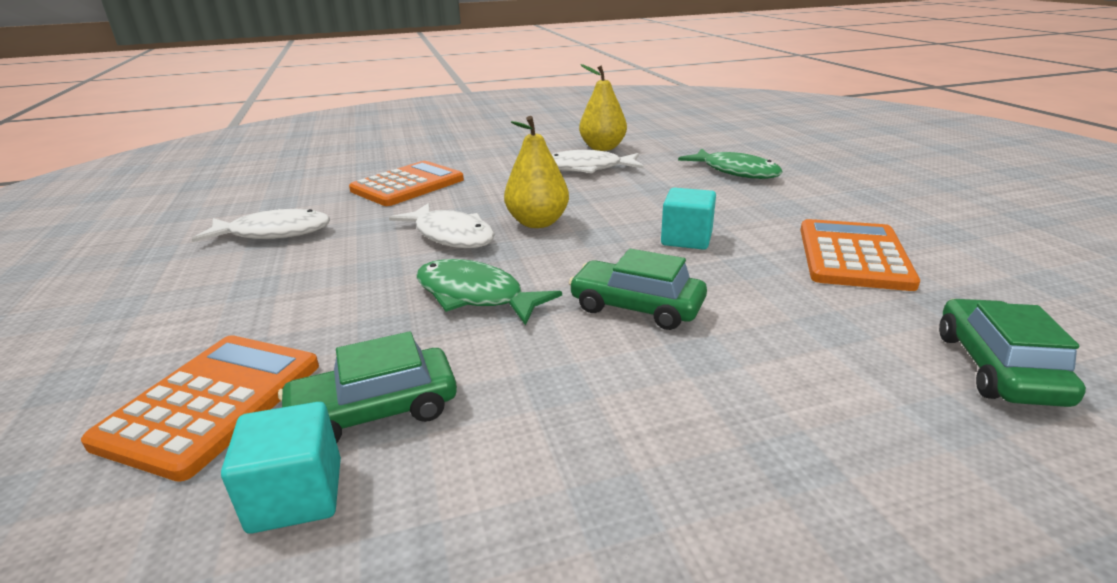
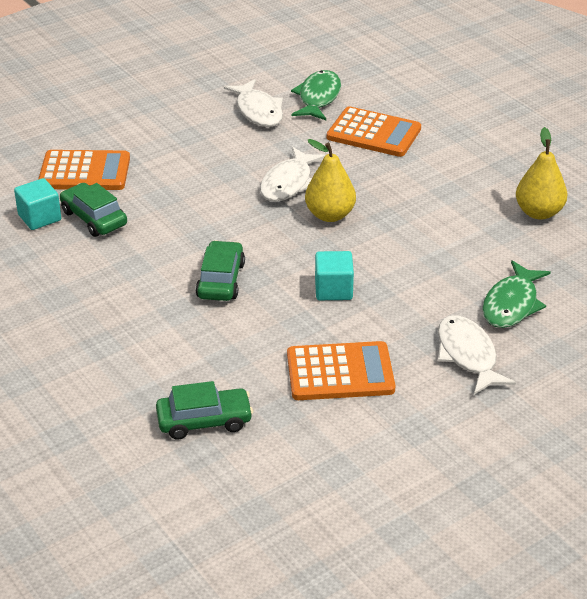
camera: 70 degrees right, 10 degrees up
(475, 296) = (209, 217): green fish -> green fish (318, 97)
(587, 169) = (468, 215): white fish -> white fish (468, 355)

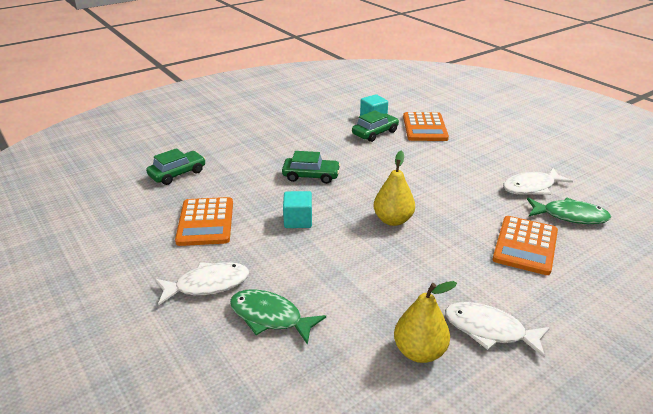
camera: 90 degrees right, 5 degrees down
(204, 421) = (177, 173): green car -> green car turned 120 degrees counterclockwise
(288, 183) = (432, 201): white fish -> white fish (489, 330)

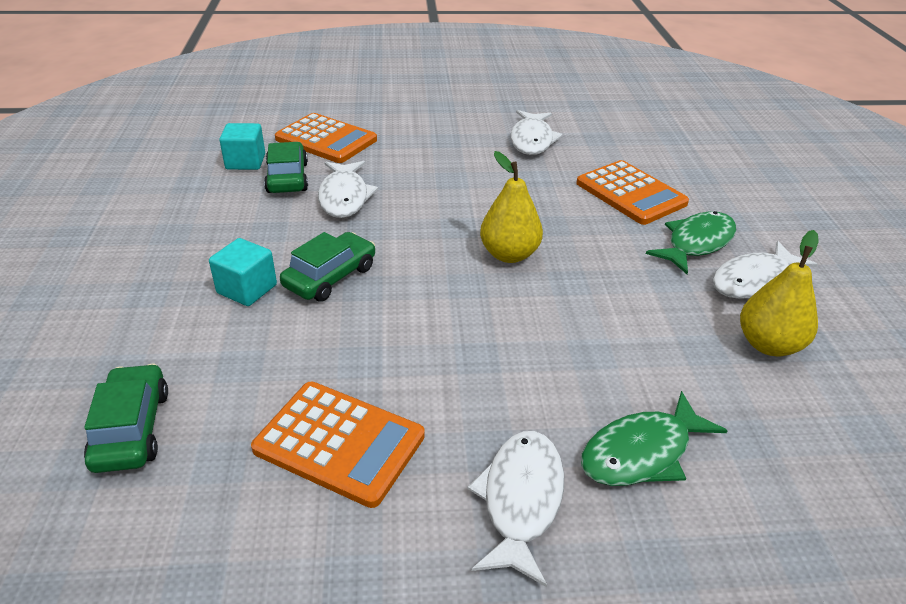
camera: 60 degrees left, 5 degrees up
(298, 220) = (434, 335): turquoise cube -> turquoise cube (247, 289)
(379, 153) = (344, 197): none -> white fish
(570, 216) = (602, 146): green fish -> green fish (696, 243)

